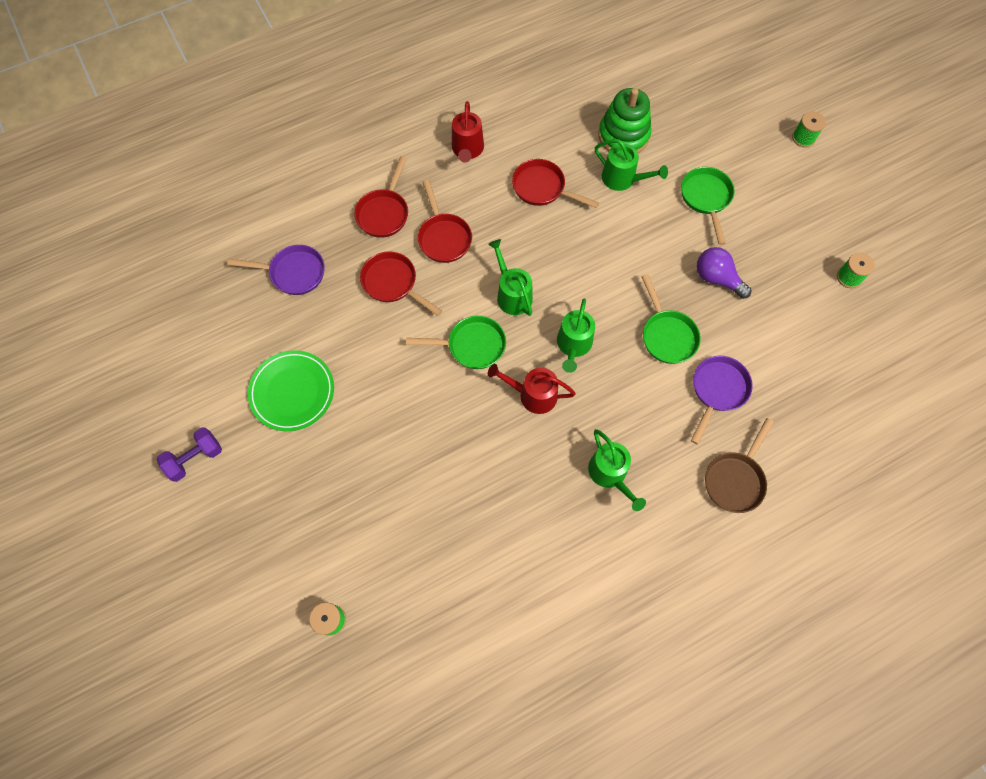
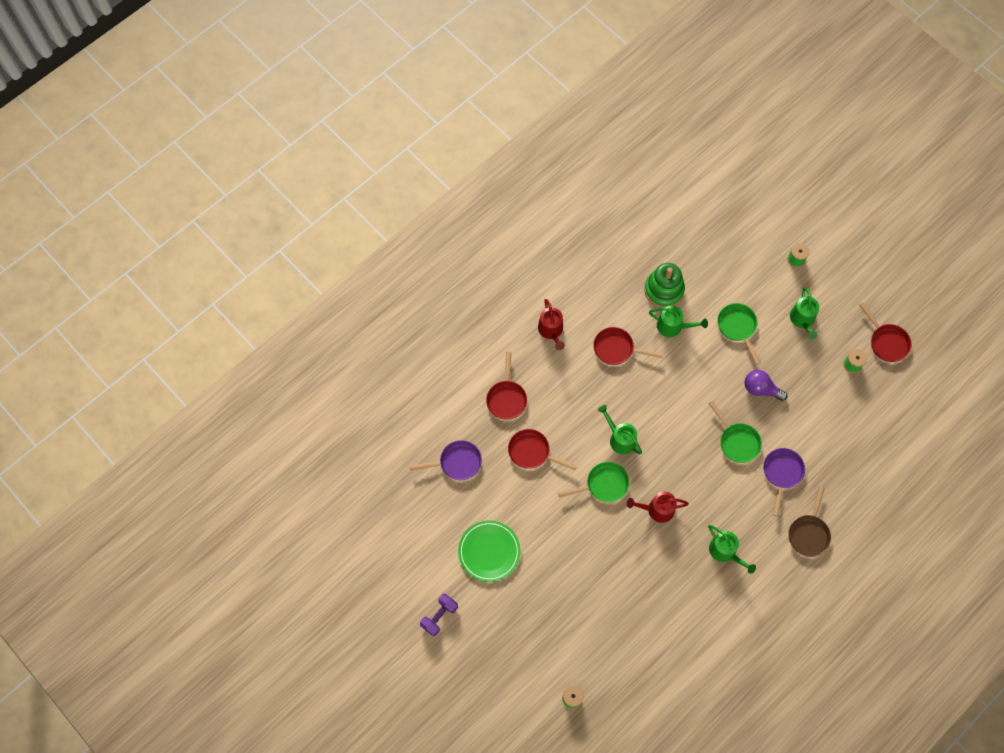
camera: 15 degrees left, 0 degrees up
(444, 237) = (557, 406): red pan -> red pan (886, 342)
(573, 345) = (674, 466): green watering can -> green watering can (802, 320)

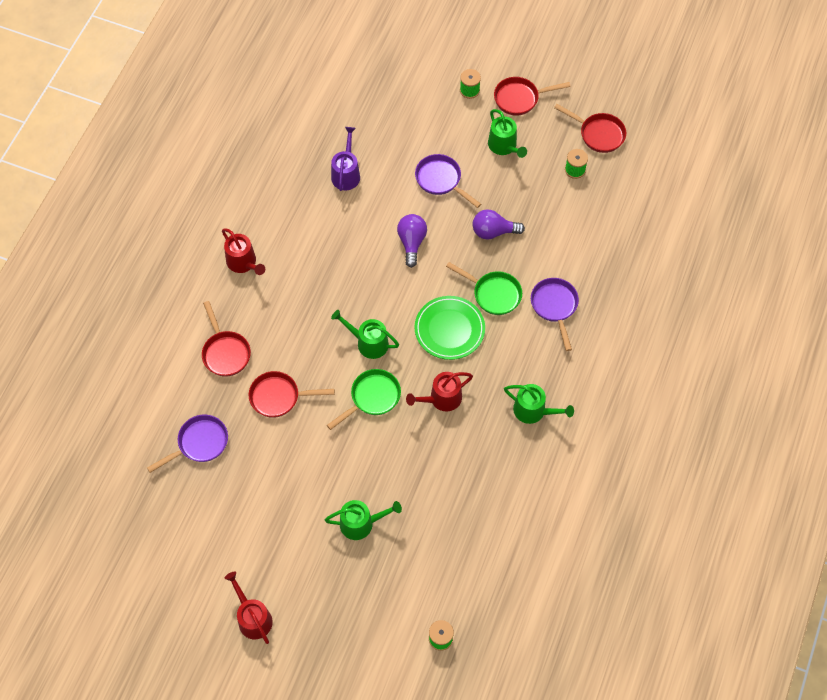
camera: 25 degrees left, 5 degrees down
(439, 616) = (253, 617): purple dumbbell -> red watering can
(489, 552) = (278, 523): green plate -> green plate (449, 329)
(616, 349) = (323, 253): red pan -> red pan (520, 98)
(664, 290) = (346, 174): green stacking toy -> purple watering can
(673, 326) = (373, 206): green watering can -> green watering can (361, 523)
(690, 370) = (412, 242): none -> purple light bulb
(737, 327) = (441, 180): green pan -> purple pan
(809, 533) = (610, 354): brown pan -> none

